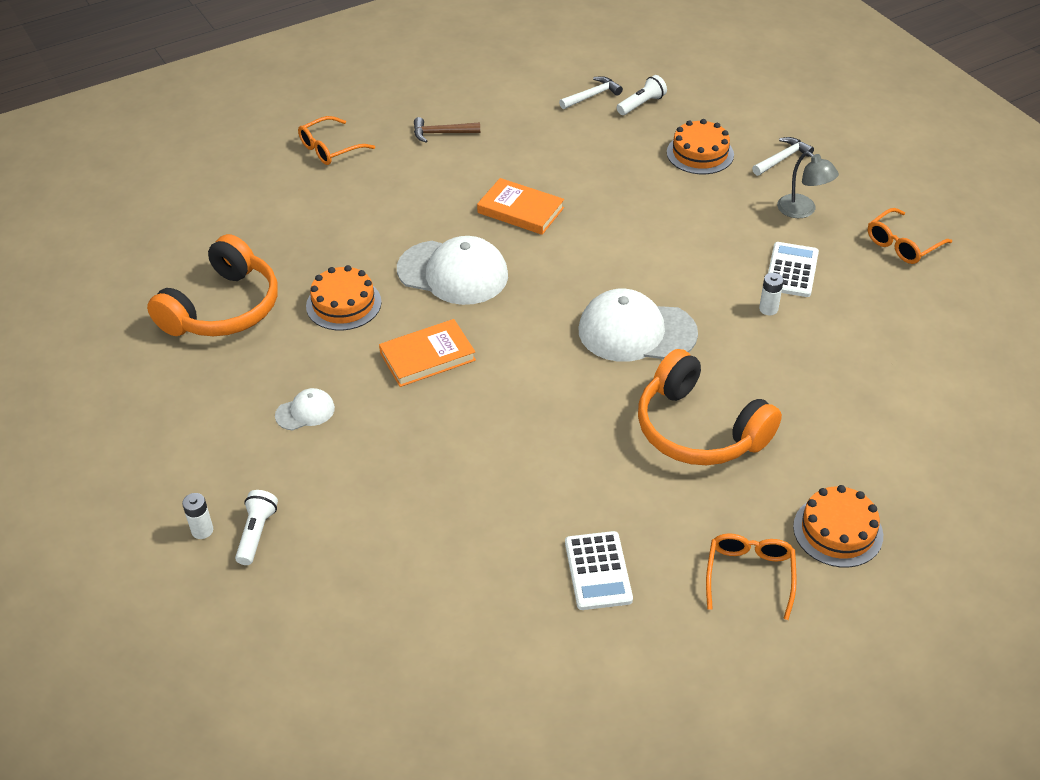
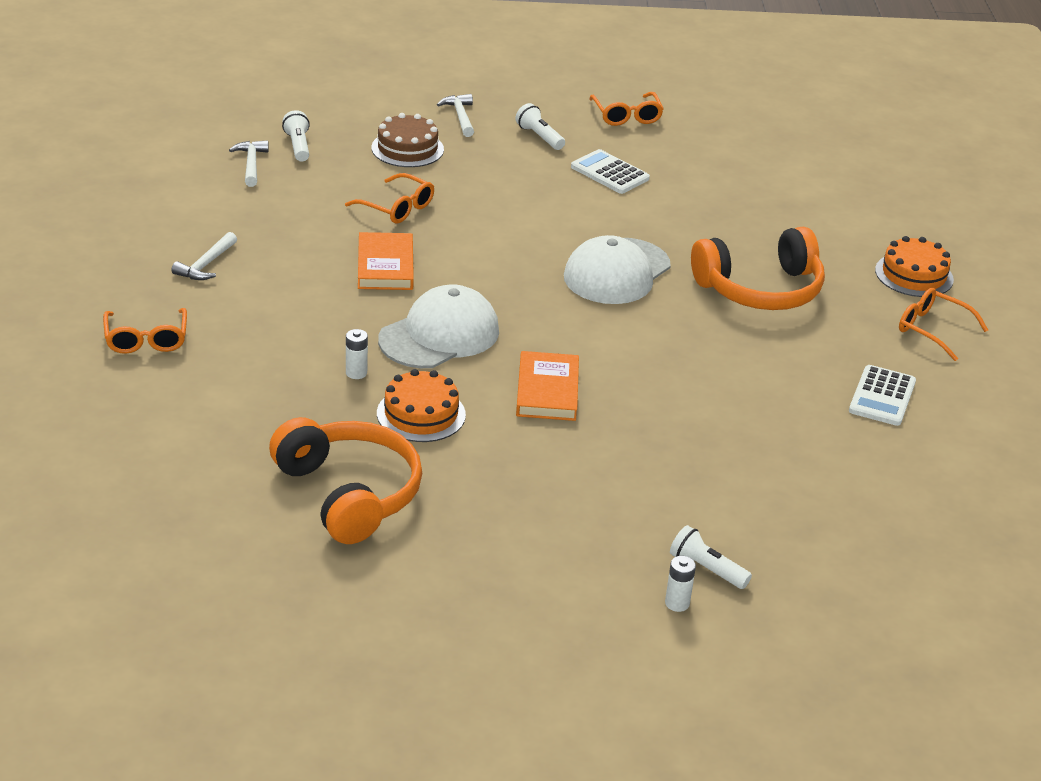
camera: 65 degrees left, 10 degrees down
(305, 412) = (561, 488): white cap -> none
(441, 133) = (206, 265): brown hammer -> white hammer
(520, 210) = (385, 266): orange book -> orange book turned 60 degrees counterclockwise
(598, 571) = (882, 396): white calculator -> white calculator turned 90 degrees clockwise
(607, 183) = (397, 208): none -> orange glasses
(700, 153) = (407, 148): orange cake -> brown cake
(768, 309) = (647, 202): white battery -> white battery (356, 373)
(803, 210) = (539, 137): grey lamp -> white flashlight

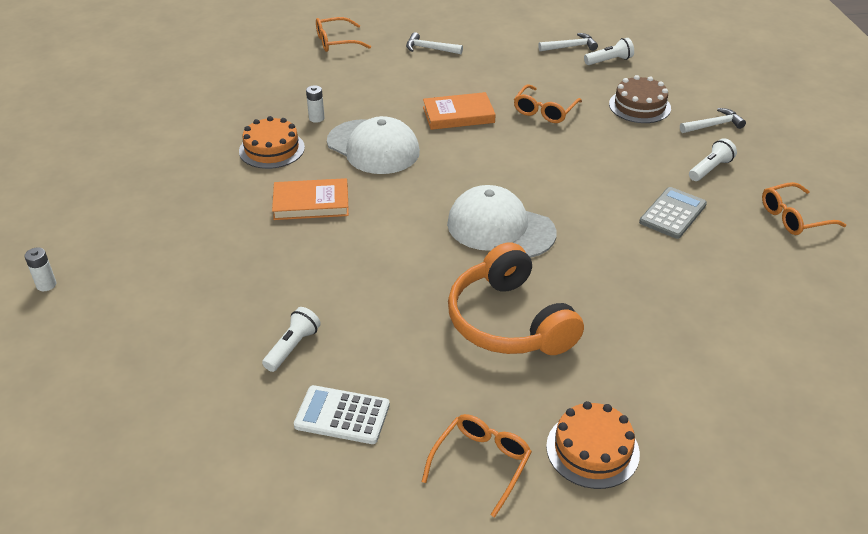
camera: 85 degrees right, 5 degrees up
(349, 493) = (180, 131): orange headphones -> none
(610, 173) = (673, 213): white calculator -> grey calculator
(706, 569) = (84, 299): white flashlight -> white flashlight (292, 347)

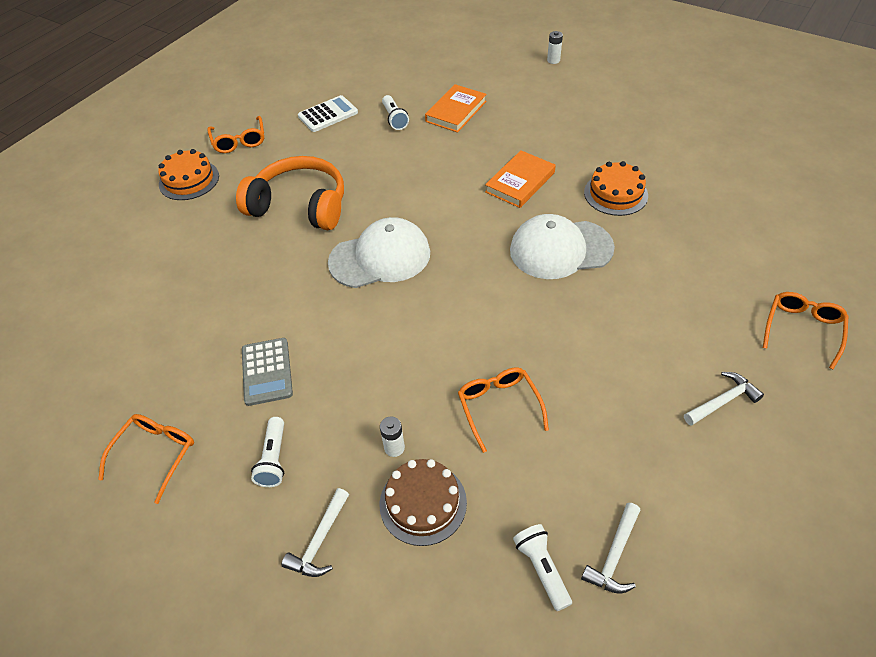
camera: 135 degrees right, 10 degrees up
(316, 118) = (642, 239): white battery -> white battery (394, 448)
(458, 115) = (558, 334): orange book -> orange book (456, 111)
(609, 61) = (542, 569): white flashlight -> white flashlight turned 135 degrees clockwise

